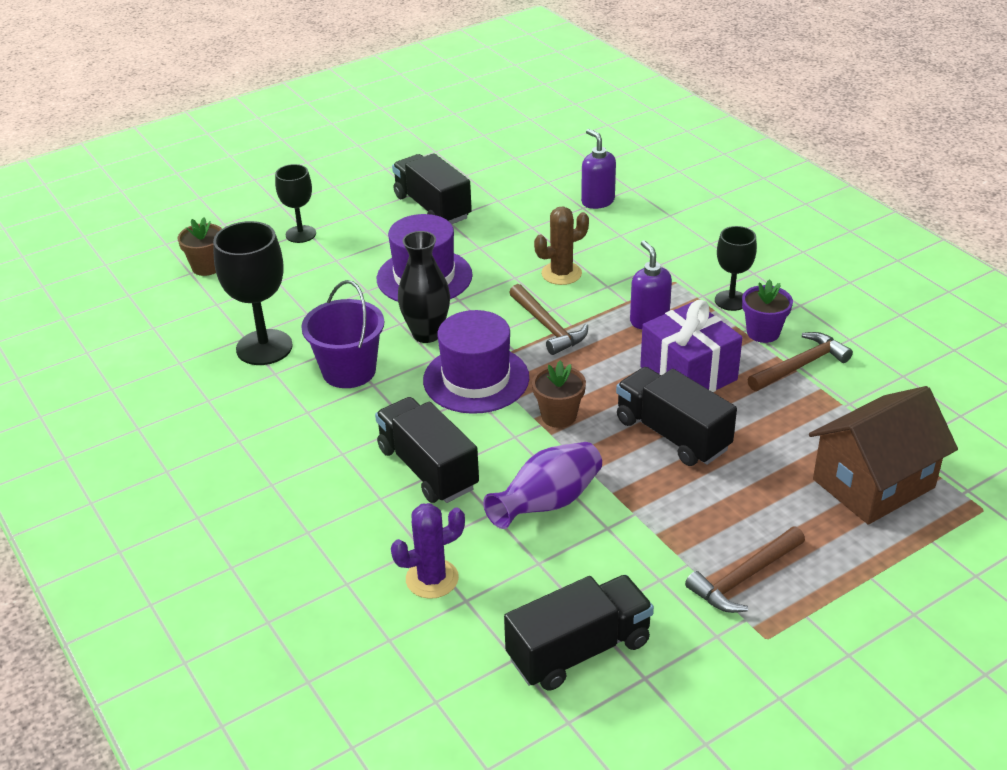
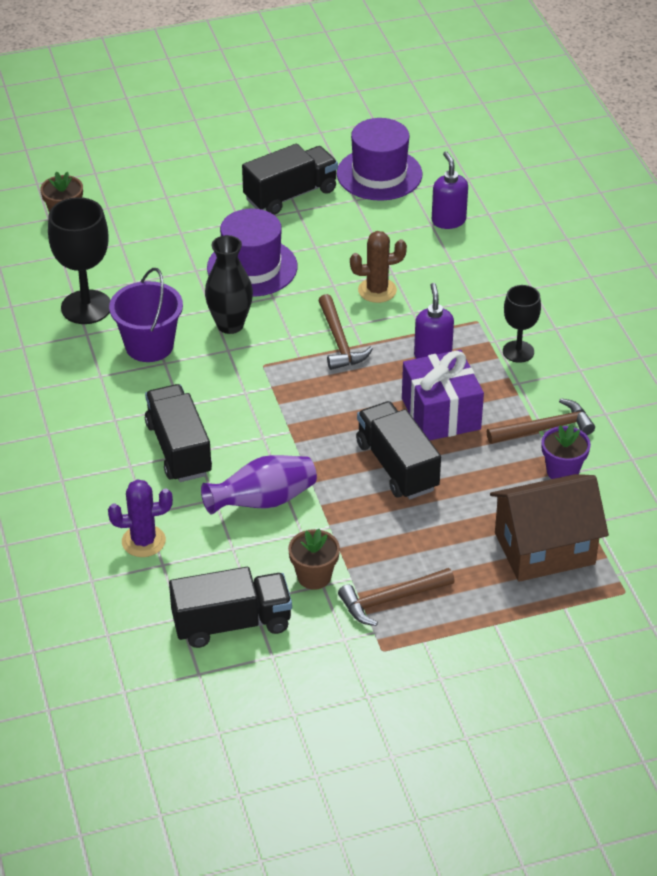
camera: 15 degrees right, 5 degrees up
(300, 234) = (159, 199): black goblet -> none
(432, 207) = (290, 195): black truck -> black truck turned 75 degrees clockwise
(476, 379) = (254, 377): purple hat -> purple hat (379, 174)
(558, 416) = (308, 427): brown flower pot -> brown flower pot (314, 576)
(763, 332) = (529, 389): purple flower pot -> purple flower pot (562, 471)

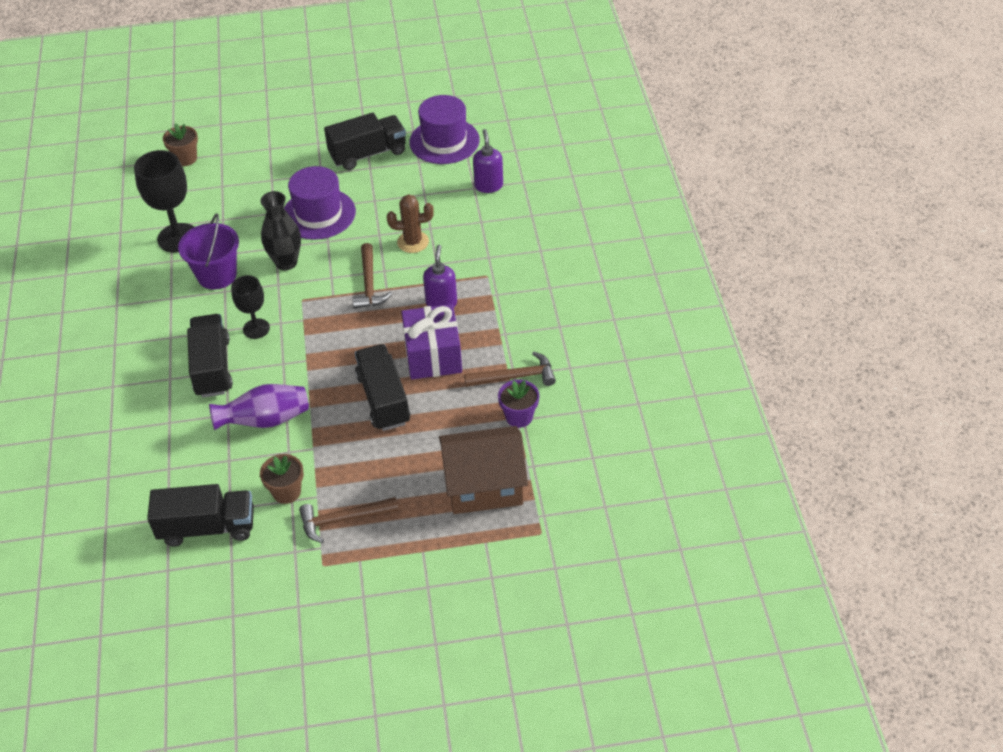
camera: 10 degrees right, 5 degrees up
(143, 541) = (159, 446): purple cactus -> none
(518, 351) = (512, 306): black goblet -> black goblet (256, 329)

